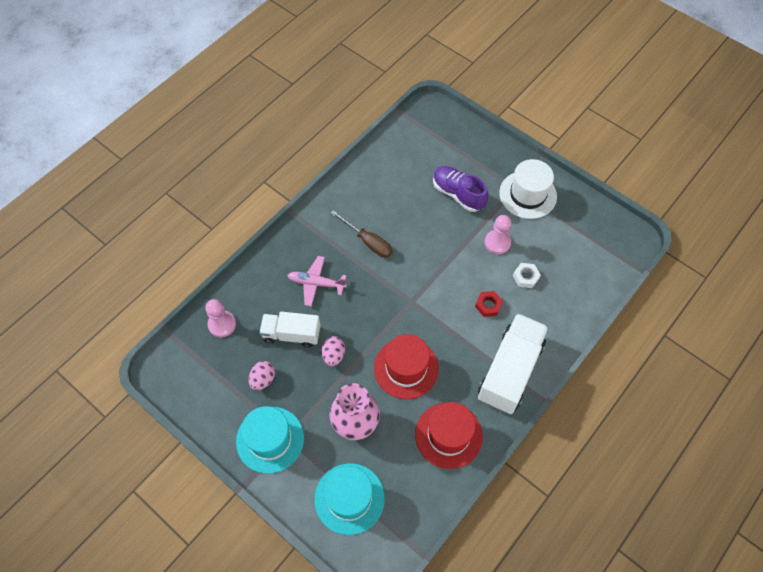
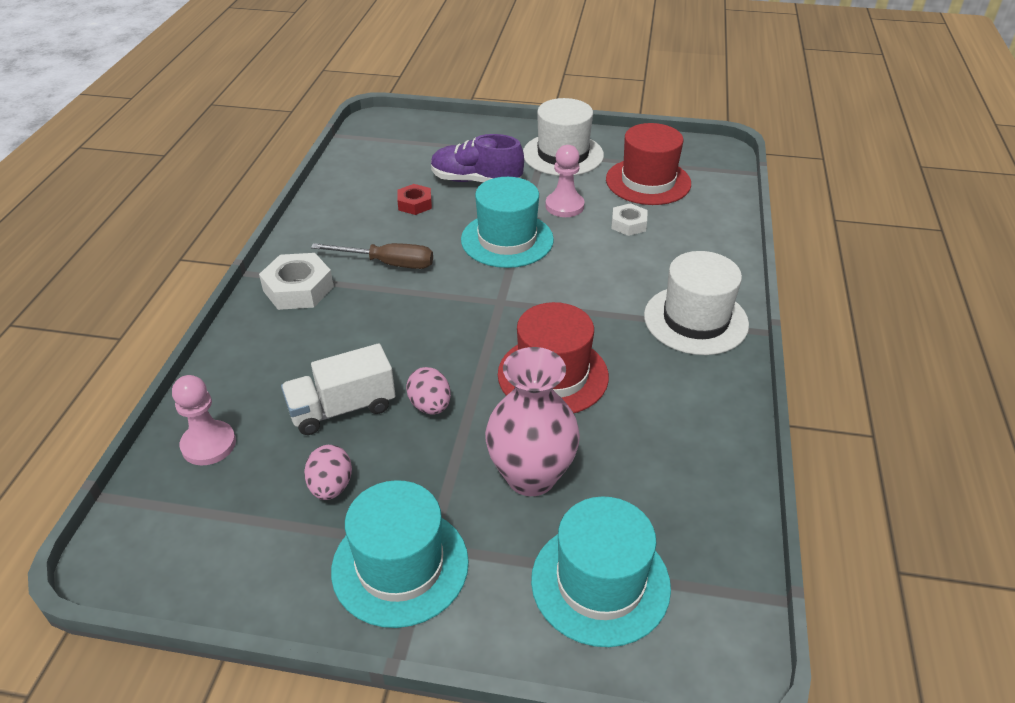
camera: 30 degrees left, 20 degrees down
(311, 238) = (298, 289): none -> white nut
(316, 283) = (341, 334): pink plane -> none
(445, 255) = (507, 239): none -> turquoise hat
(448, 435) = (680, 425): red hat -> red hat (648, 181)
(488, 305) = (607, 267): red nut -> red nut (415, 204)
(510, 371) = (695, 320): white truck -> white hat

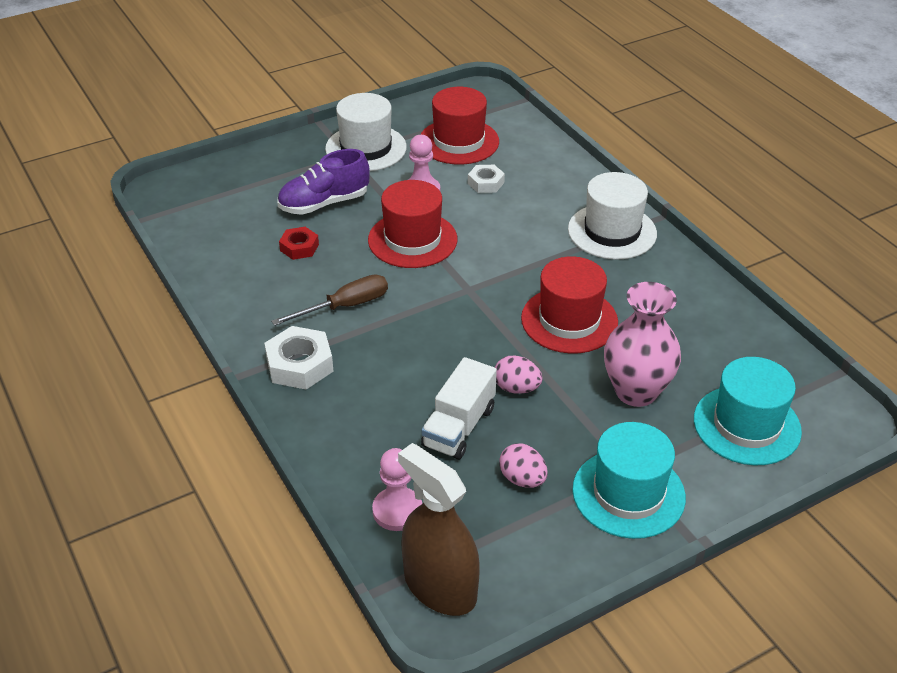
camera: 40 degrees left, 0 degrees up
(151, 530) = (440, 587): none -> brown spray bottle
(507, 239) = (412, 240): turquoise hat -> red hat

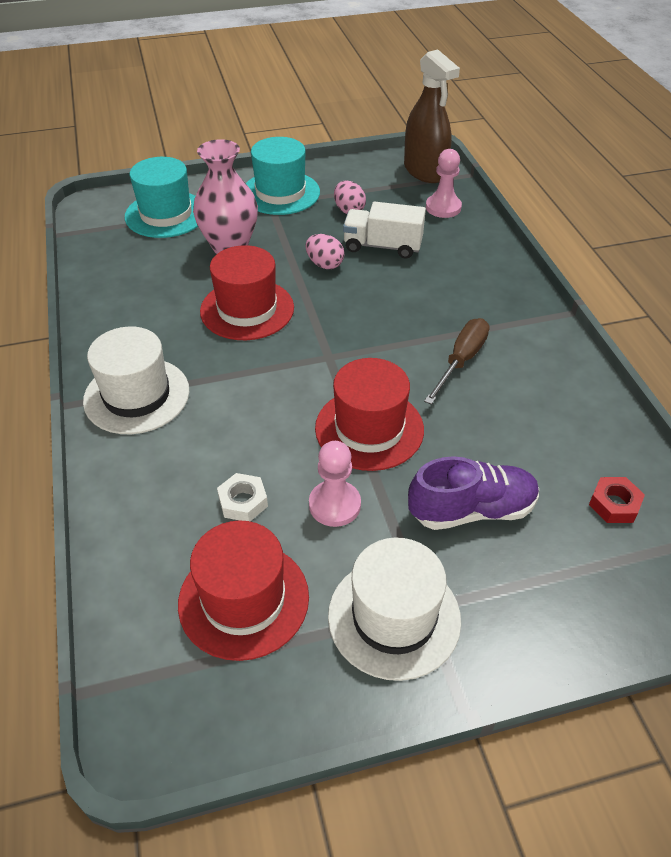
camera: 165 degrees left, 5 degrees up
(299, 247) = (507, 444): red nut -> red nut (614, 504)
(299, 365) = (510, 313): white nut -> none
(345, 306) = (461, 361): brown screwdriver -> brown screwdriver turned 135 degrees clockwise
(459, 427) = (382, 246): white truck -> white truck turned 120 degrees counterclockwise

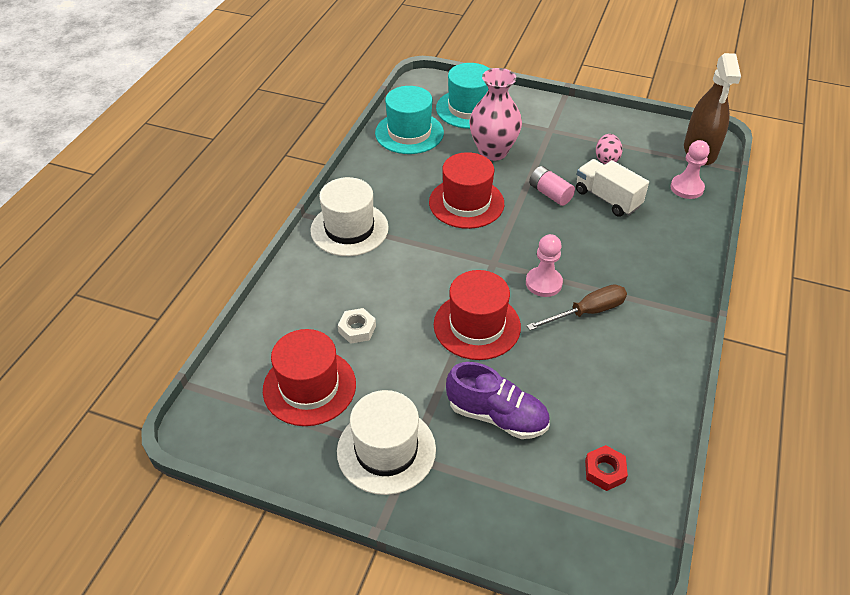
camera: 35 degrees right, 0 degrees up
(280, 193) = (565, 124): turquoise hat -> turquoise hat (409, 133)
(324, 264) = (550, 194): pink egg -> pink battery
(334, 505) = (410, 362): pink pawn -> pink pawn (543, 283)

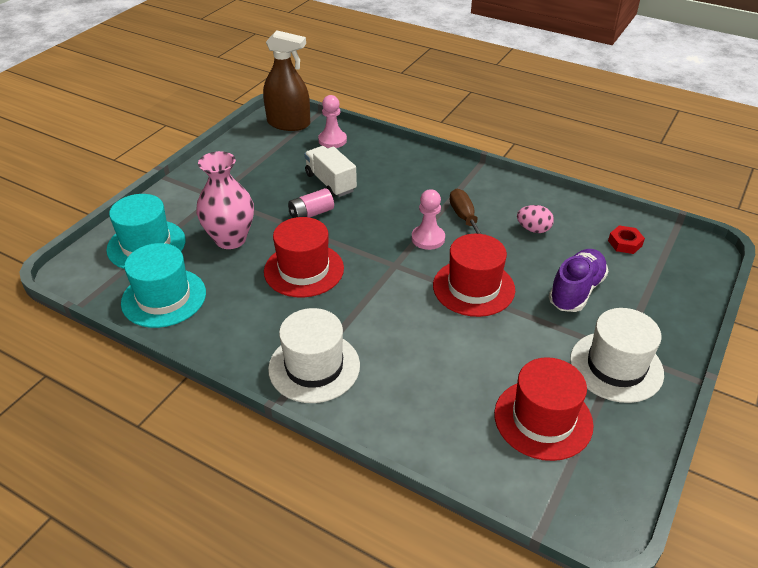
camera: 80 degrees left, 5 degrees down
(357, 329) = (468, 374): white nut -> none
(606, 159) = (276, 172): pink egg -> pink egg (533, 229)
(607, 199) = (330, 183): white truck -> white truck turned 90 degrees clockwise

